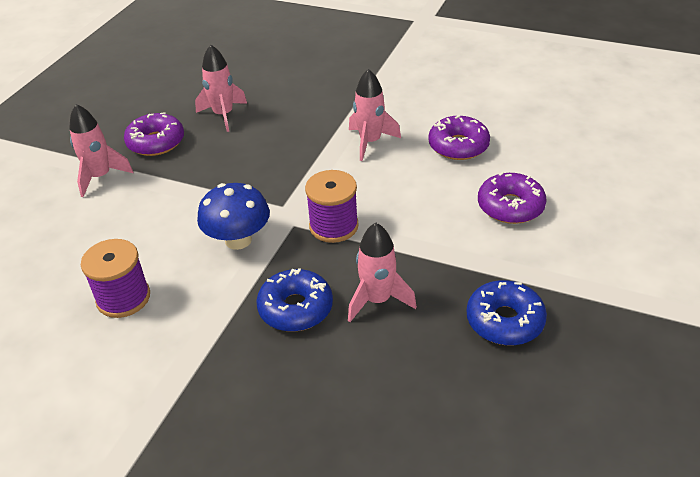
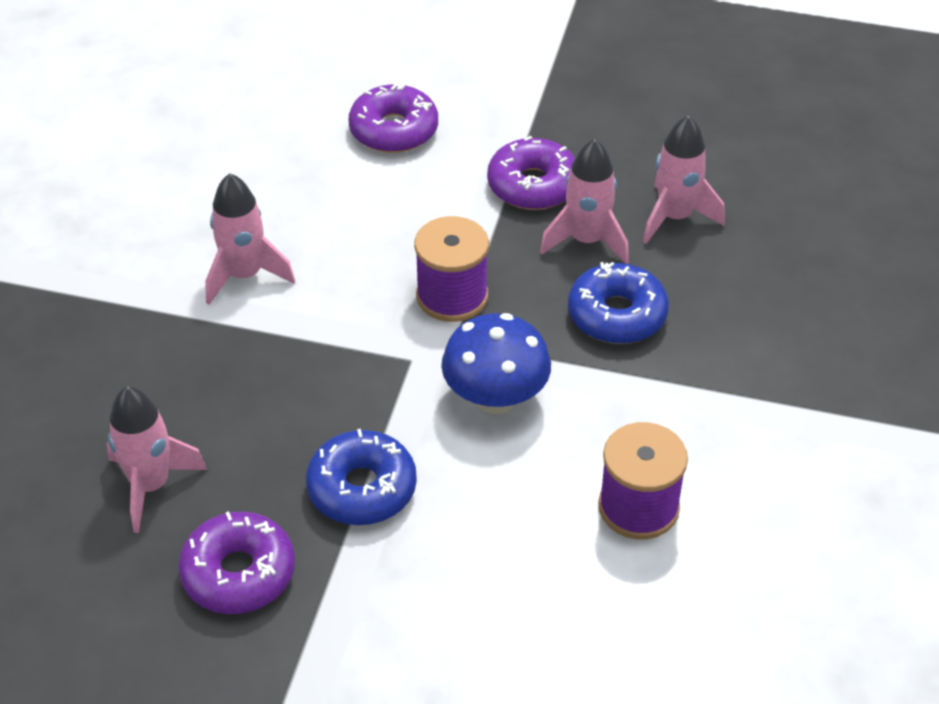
camera: 100 degrees left, 5 degrees up
(100, 177) = (349, 633): pink rocket -> pink rocket (675, 217)
(458, 146) = (256, 179): purple donut -> purple donut (533, 185)
(504, 321) = (597, 137): blue donut -> blue donut (362, 488)

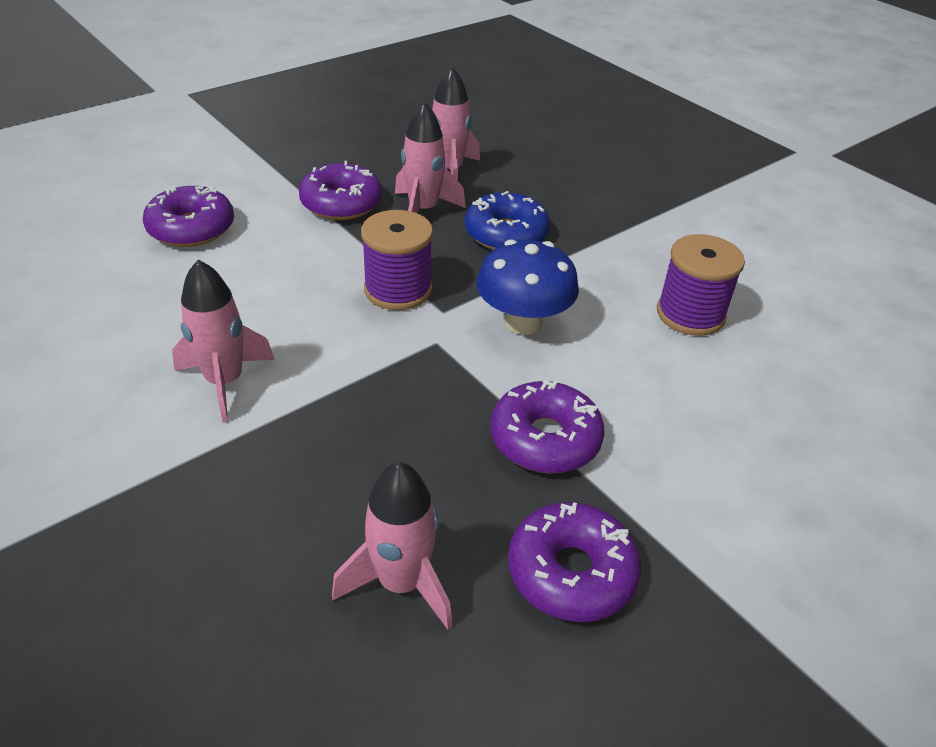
camera: 55 degrees left, 5 degrees down
(362, 488) = (545, 439): blue donut -> purple donut

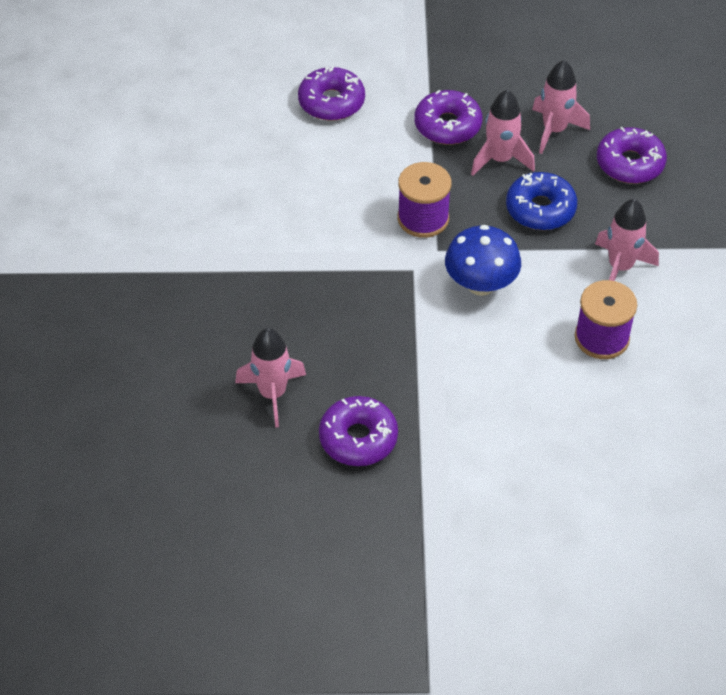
camera: 40 degrees right, 10 degrees up
(225, 382) = (271, 232): pink rocket -> pink rocket (620, 267)
(545, 439) = (416, 365): purple donut -> purple donut (630, 163)

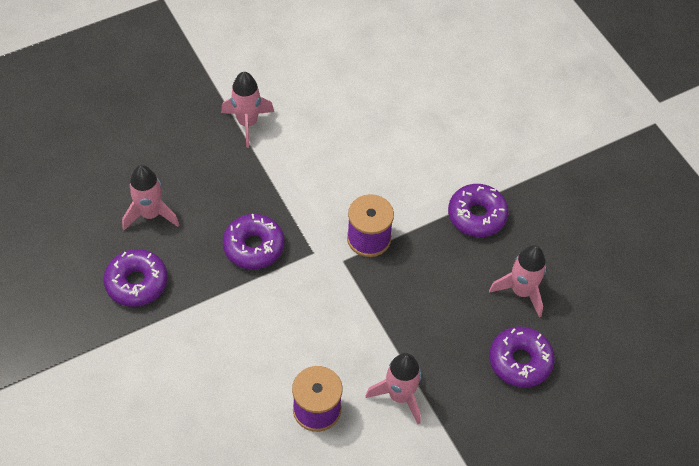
camera: 60 degrees right, 5 degrees up
(331, 102) = (451, 131): purple donut -> purple donut (254, 246)
(480, 284) = (324, 303): blue mushroom -> none
(500, 159) = (463, 266): pink rocket -> pink rocket (247, 123)
(540, 209) = (427, 314): blue donut -> none

